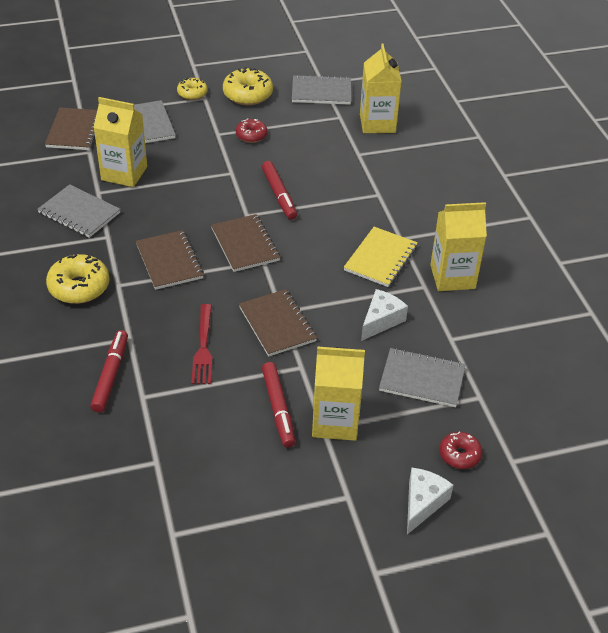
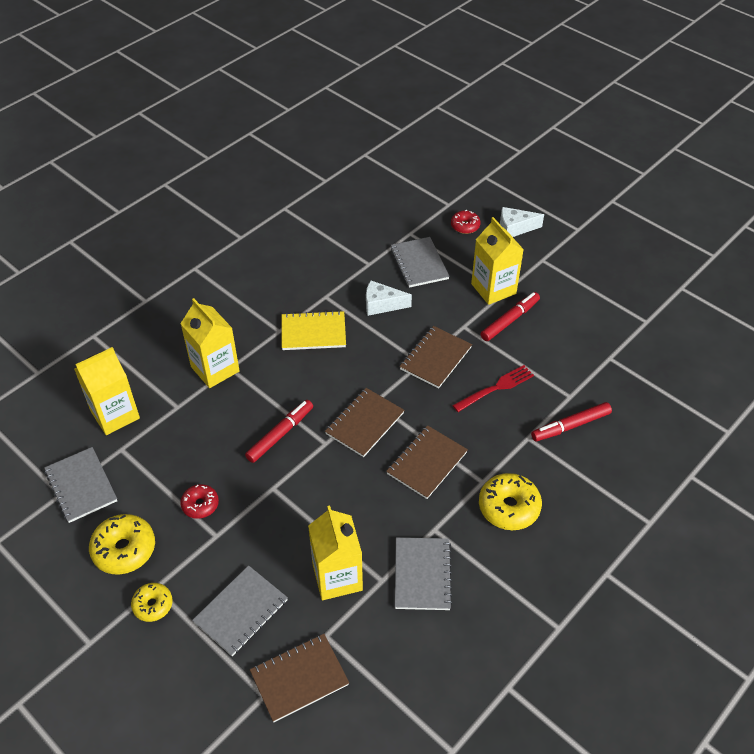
camera: 120 degrees left, 5 degrees up
(452, 277) = (302, 285): yellow carton -> yellow carton (215, 369)

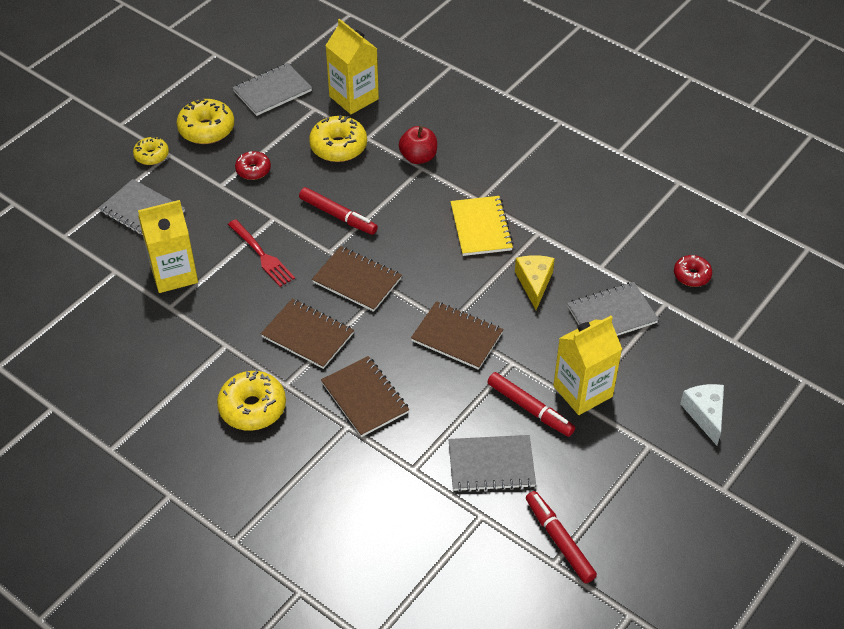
camera: 85 degrees right, 0 degrees up
(184, 430) = (338, 146): none -> yellow donut
(215, 369) = (418, 157): yellow carton -> red apple
(299, 678) = (76, 257): brown notebook -> brown notebook (365, 398)
(381, 305) = (534, 283): white cheese -> yellow cheese
(422, 574) = (174, 337): grey notebook -> grey notebook (491, 465)
(465, 226) = (694, 359): red donut -> red donut (691, 275)
(495, 388) = (418, 395): red fork -> red fork (262, 255)
(570, 426) = (367, 468): red marker -> red marker (559, 540)

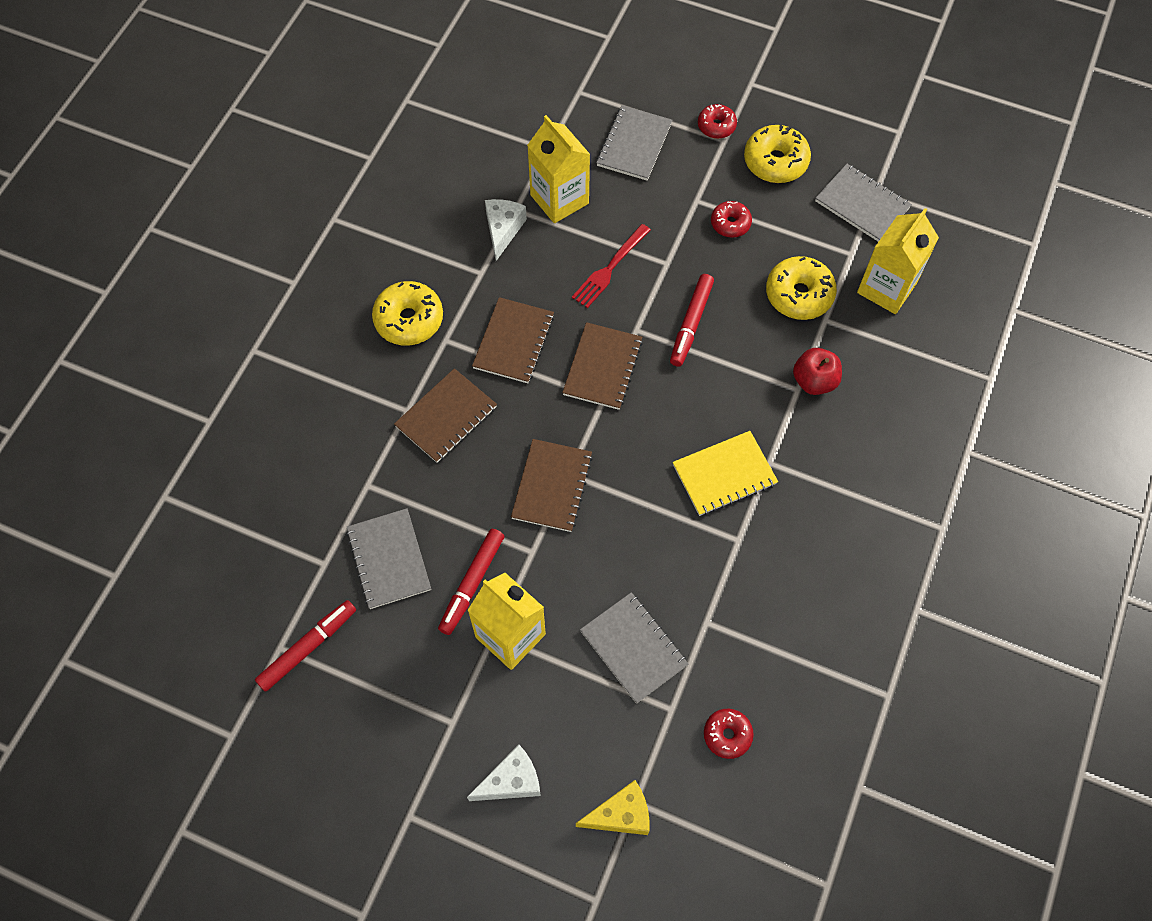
camera: 75 degrees right, 15 degrees up
(151, 155) = (716, 126): yellow donut -> red donut
(187, 320) = (503, 230): none -> white cheese
(534, 283) = (656, 551): yellow cheese -> yellow cheese (620, 814)

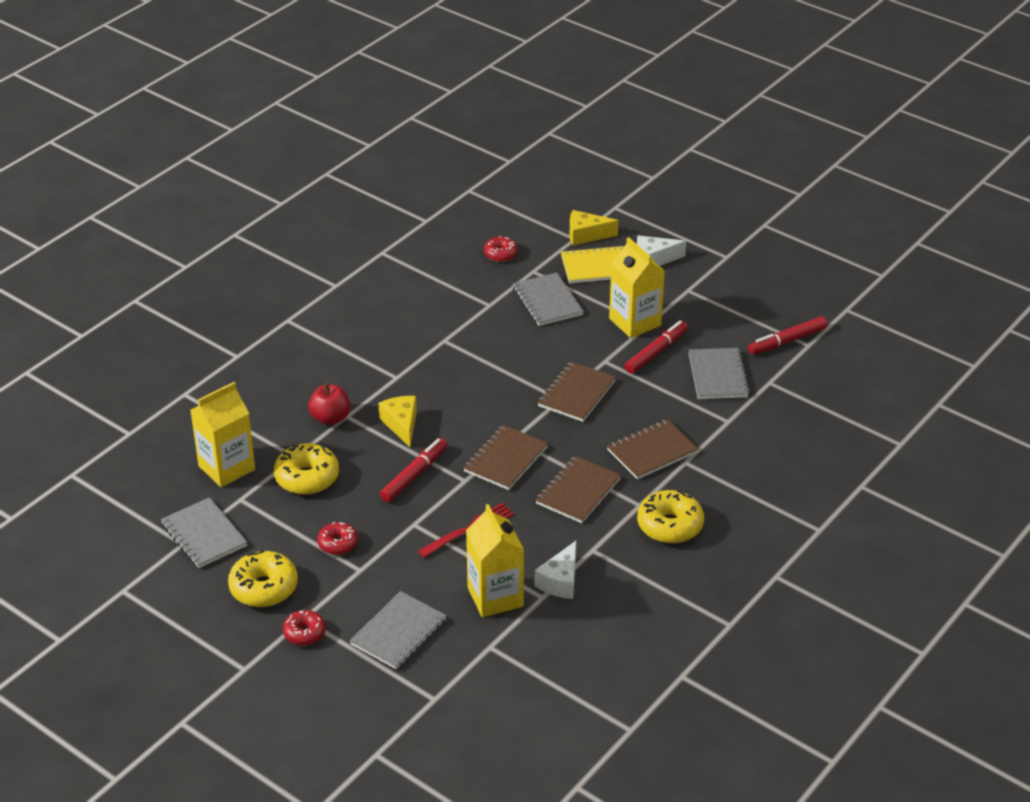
camera: 165 degrees left, 25 degrees down
(724, 474) = (436, 376): yellow notebook -> yellow notebook (597, 267)
(733, 390) = (401, 424): none -> yellow cheese

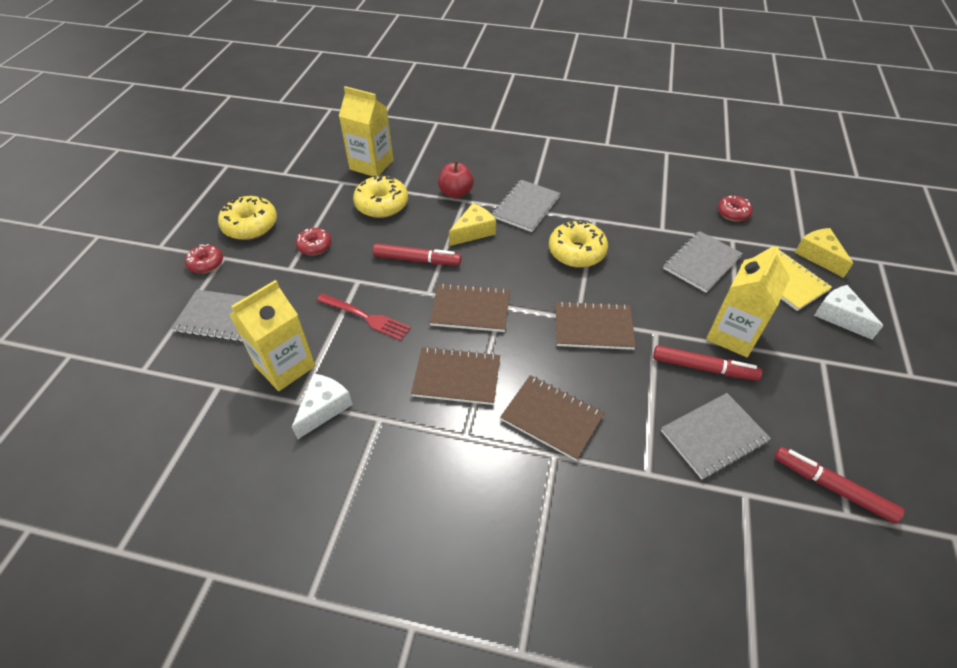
camera: 65 degrees right, 10 degrees up
(204, 535) = (296, 179): grey notebook -> grey notebook (526, 207)
(560, 581) = (324, 408): white cheese -> white cheese turned 120 degrees clockwise
(670, 525) = (446, 476): yellow donut -> yellow donut (576, 252)

